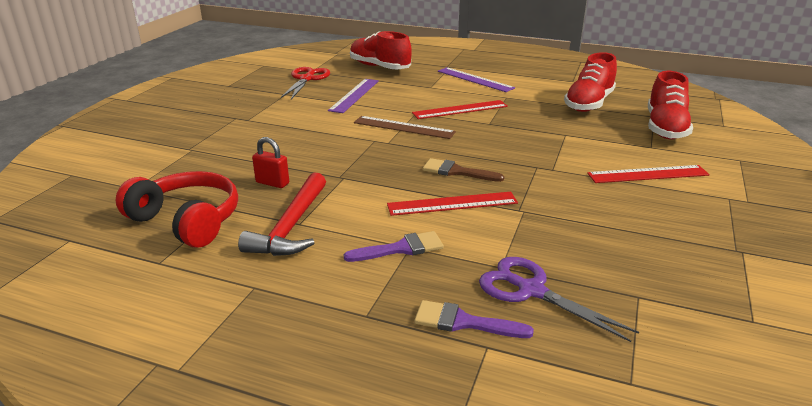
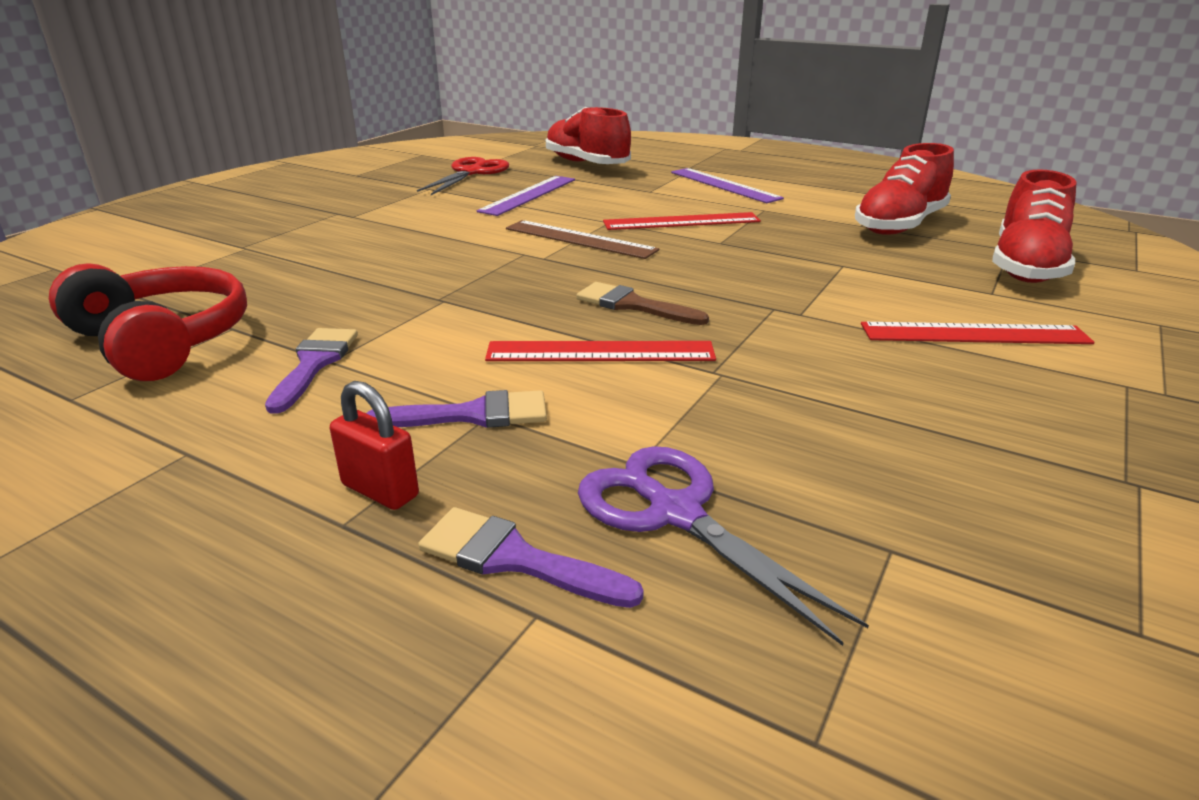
camera: 10 degrees right, 0 degrees up
(272, 183) = (329, 299): red padlock -> red padlock (380, 490)
(291, 226) = (314, 364): red hammer -> purple brush

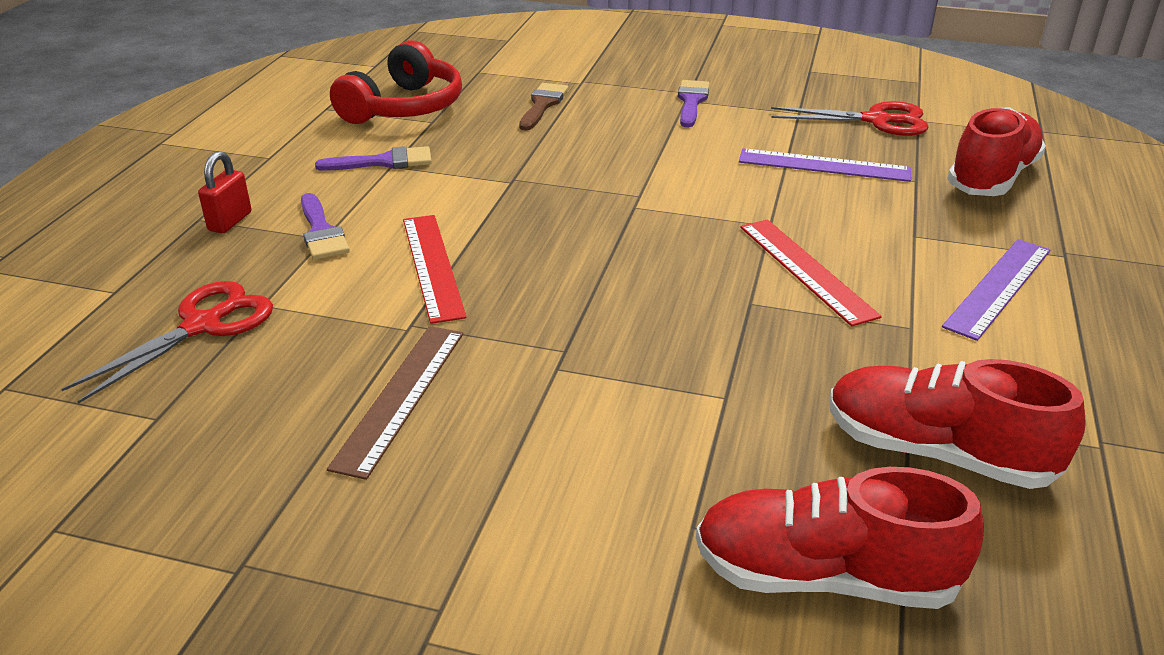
camera: 75 degrees right, 5 degrees up
(514, 559) = (161, 276): purple brush -> purple brush (691, 101)
(579, 239) = (698, 216): brown ruler -> brown ruler (400, 397)
(632, 305) = (536, 269): brown brush -> brown brush (542, 105)
(675, 513) = (202, 325): purple scissors -> red scissors
(974, 334) = (545, 495): red ruler -> none

